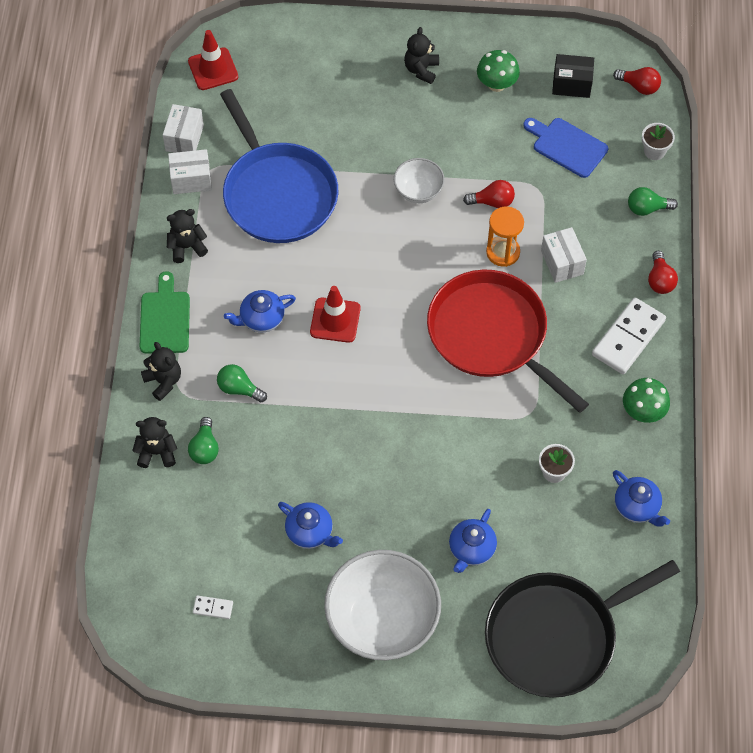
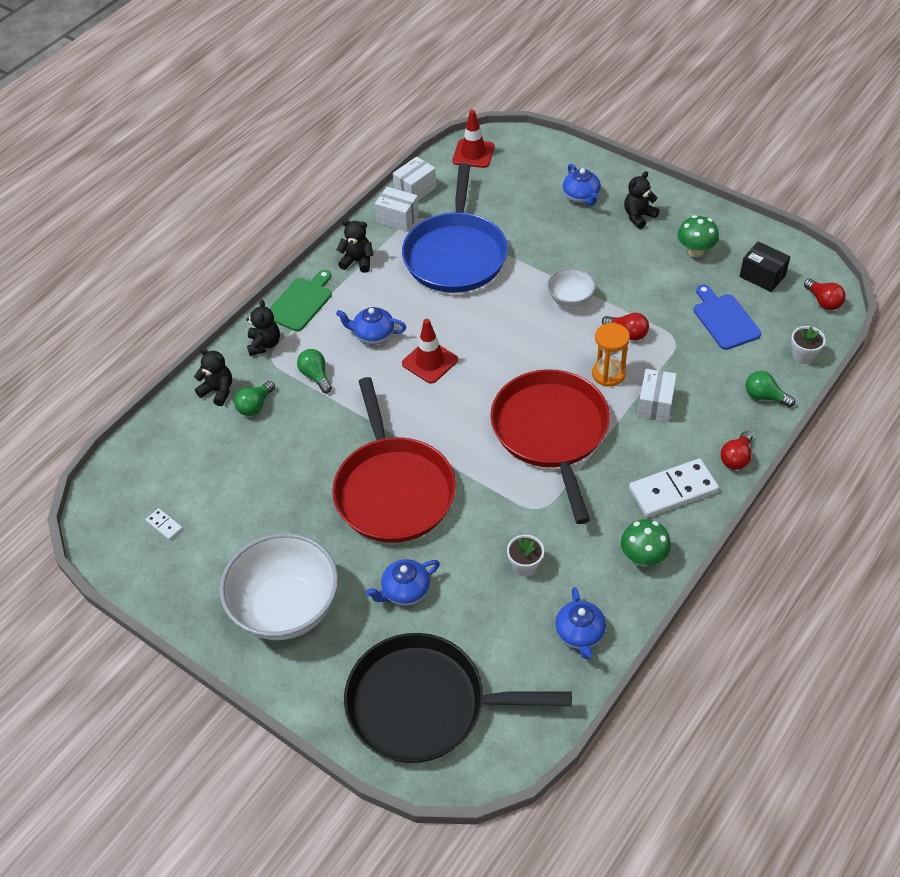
camera: 35 degrees right, 10 degrees down
(310, 532) = (284, 508): blue teapot -> blue teapot (581, 197)
(394, 463) = (393, 490): none -> red pan

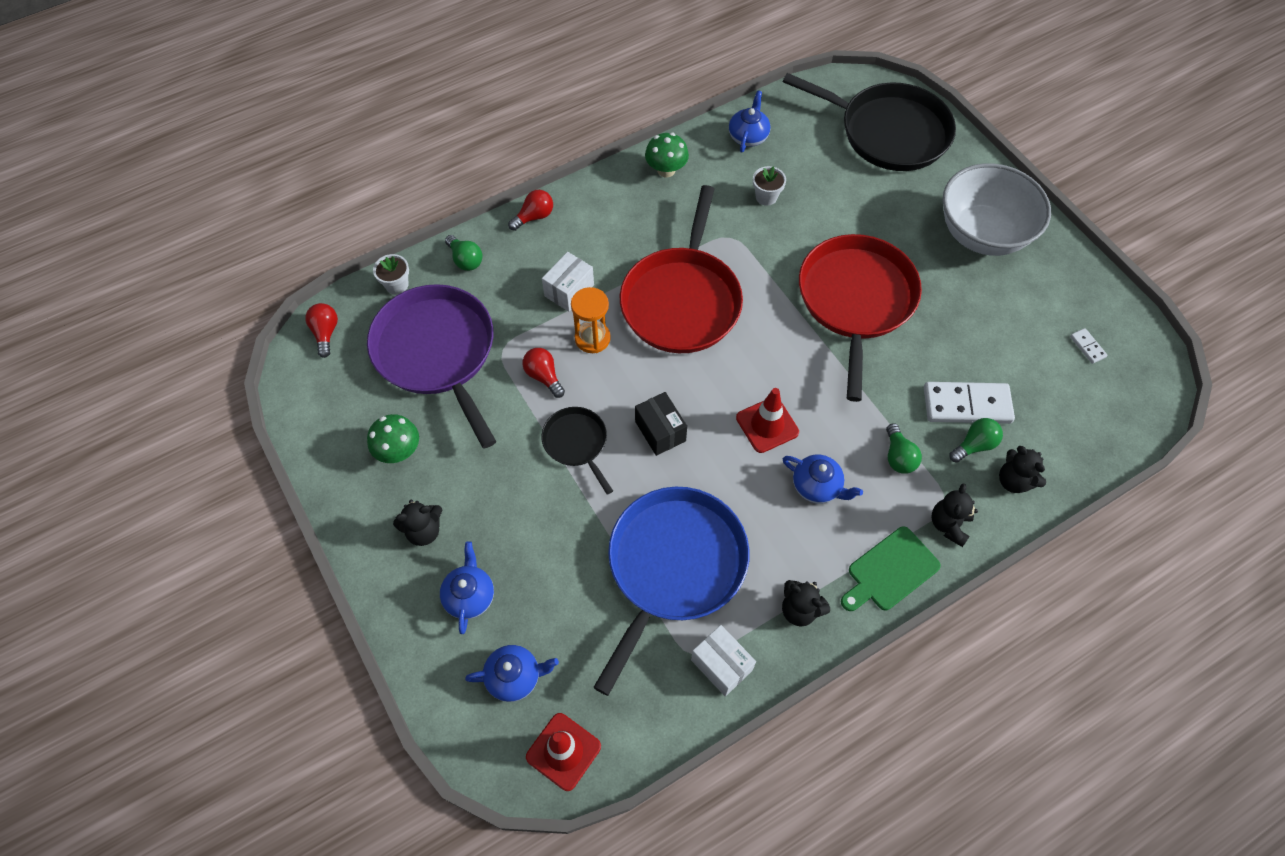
camera: 160 degrees left, 10 degrees up
(405, 591) = (875, 212): blue teapot -> blue teapot (514, 677)
(415, 190) = (676, 712): white box -> none
(570, 299) = (576, 443): white bowl -> black pan
(673, 490) = (607, 210): white domino -> white domino (967, 405)
(724, 319) = (437, 352): blue cutting board -> purple pan
(762, 276) = (358, 388): black box -> black box (660, 431)

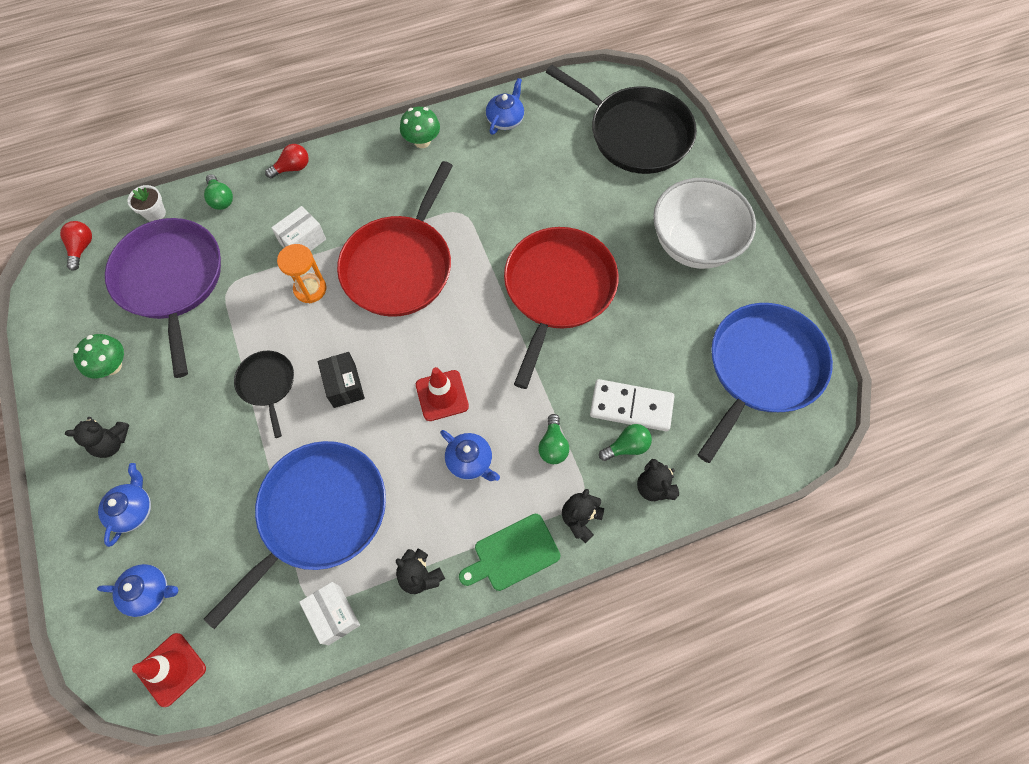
camera: 10 degrees right, 5 degrees up
(544, 376) = (257, 317): red light bulb -> none
(766, 197) = (505, 179): white flower pot -> none
(1087, 347) = (762, 369): white domino -> blue pan

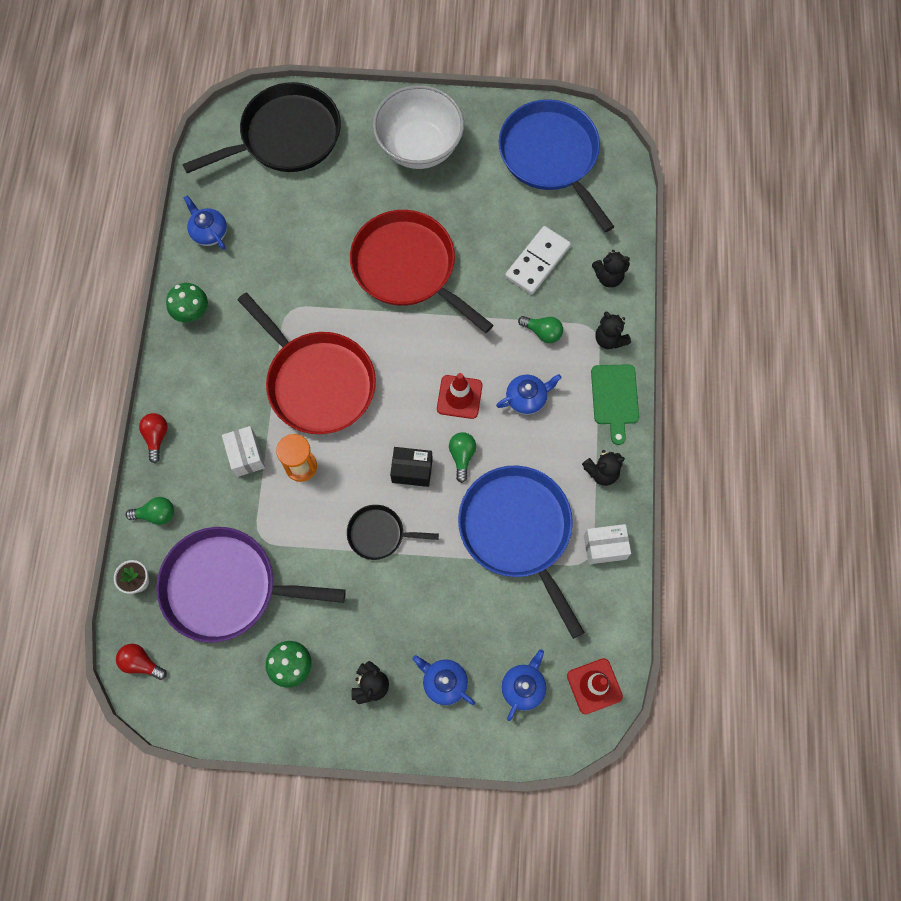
camera: 65 degrees left, 5 degrees up
(627, 446) = (568, 280): green light bulb -> green light bulb (462, 456)

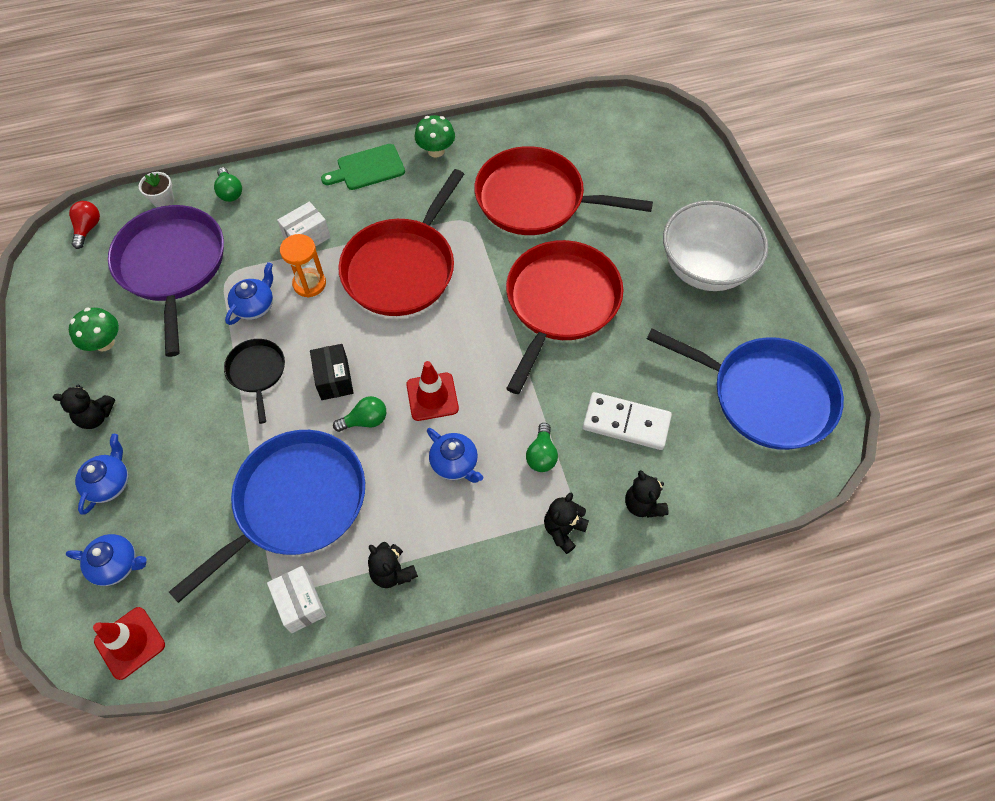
camera: 70 degrees right, 10 degrees down
(156, 437) = (304, 167): red light bulb -> none
(209, 232) = (522, 136): blue teapot -> blue teapot (255, 306)
(286, 136) = (653, 158): black pan -> none
(289, 248) = (535, 199): none -> red pan
(551, 156) = (766, 396): blue pan -> blue pan turned 75 degrees clockwise
(615, 398) = (490, 559): green cutting board -> green cutting board (367, 168)

